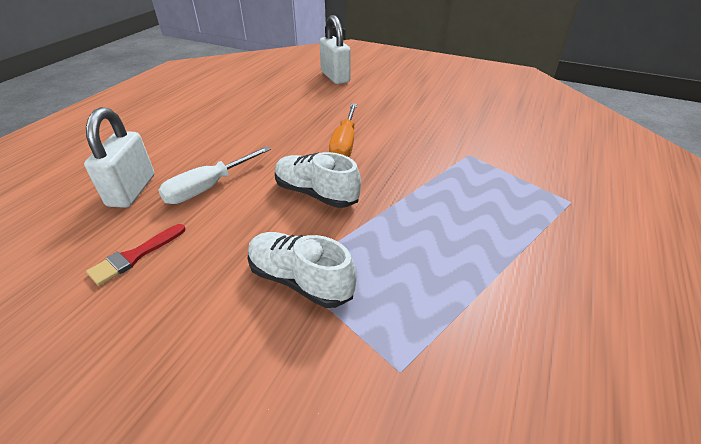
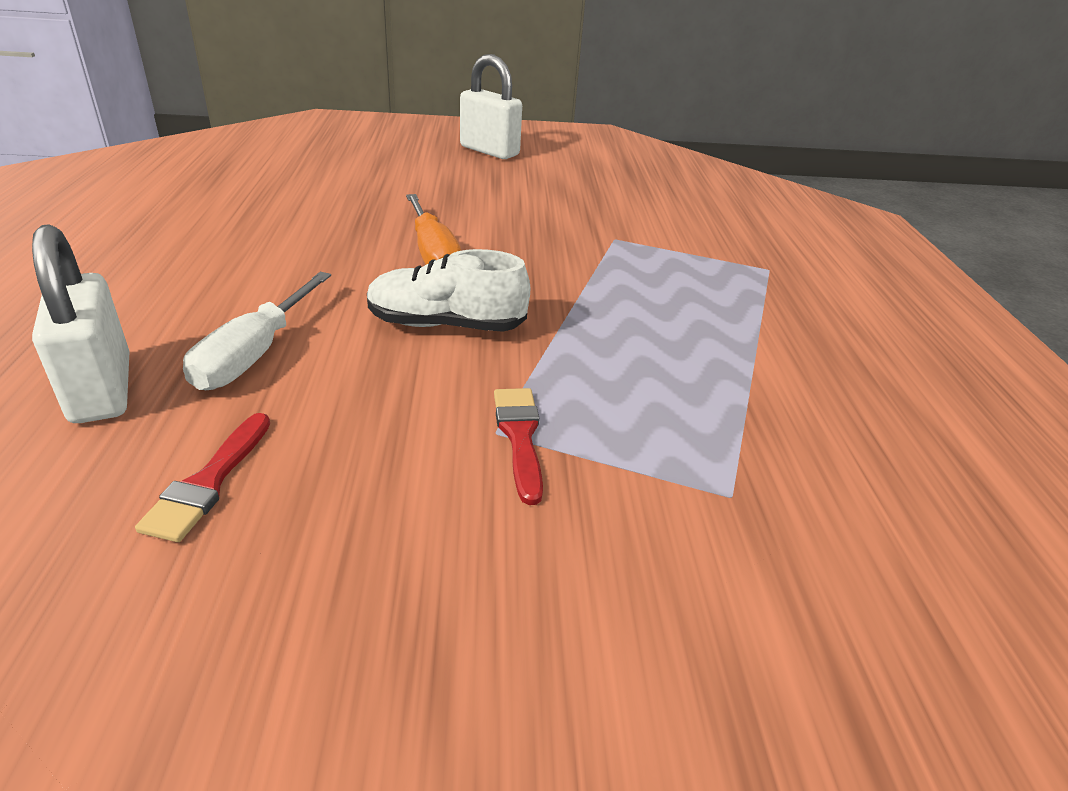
camera: 30 degrees left, 5 degrees down
(300, 280) = (519, 436): white shoe -> red brush
(335, 77) = (336, 165): white padlock -> white padlock (489, 151)

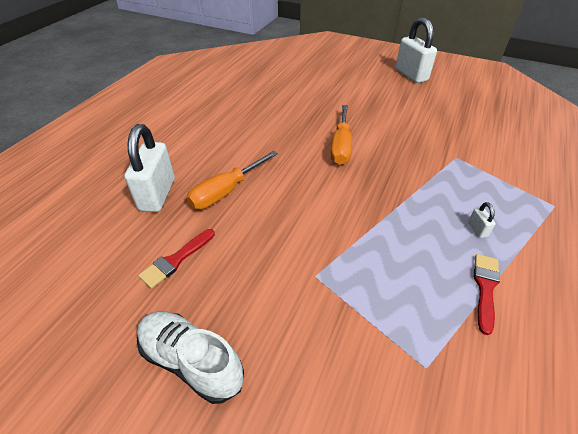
camera: 30 degrees right, 10 degrees up
(254, 354) = (225, 192): white screwdriver -> orange screwdriver
(446, 325) = (324, 197): white shoe -> white shoe (191, 361)
(519, 436) = (326, 283): red brush -> red brush (485, 288)
(694, 315) = (477, 229): none -> white padlock

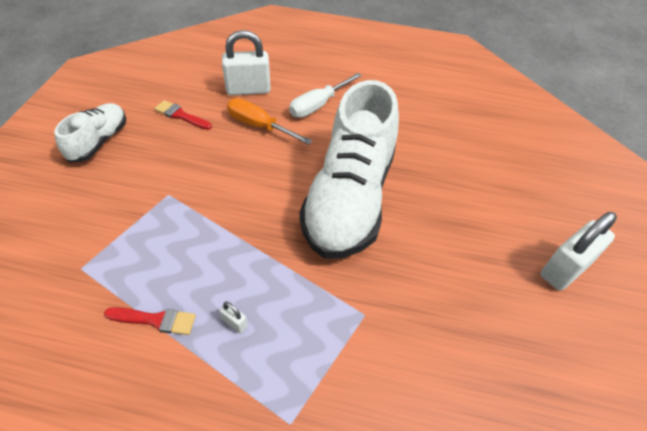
camera: 75 degrees right, 5 degrees up
(211, 148) = (317, 105): none -> white screwdriver
(341, 146) = (350, 198): orange screwdriver -> white shoe
(477, 229) = (235, 323): white padlock -> white padlock turned 60 degrees clockwise

